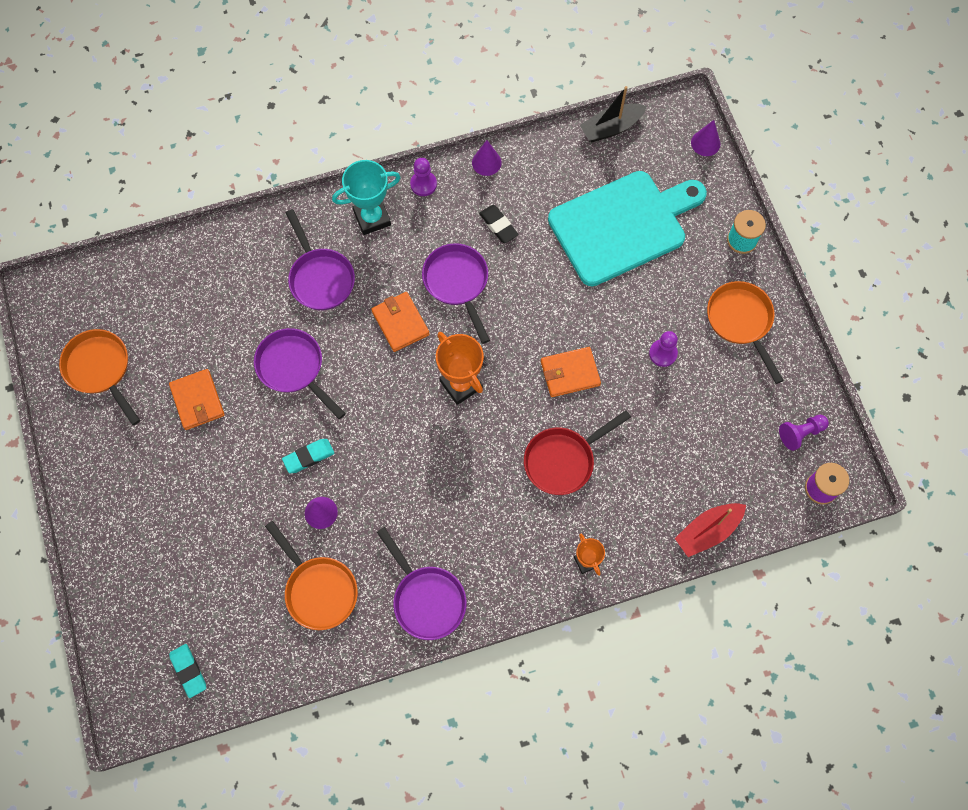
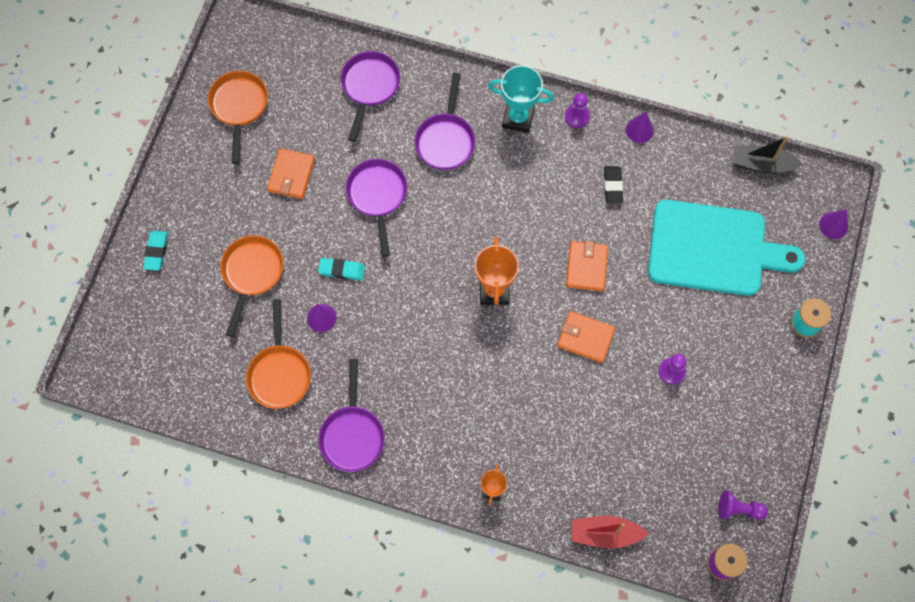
camera: 35 degrees right, 0 degrees up
(188, 671) = (149, 368): turquoise eraser -> turquoise eraser (156, 251)
(400, 323) = (481, 213): orange wallet -> orange wallet (586, 267)
(457, 283) = (547, 211): purple pan -> purple pan (369, 87)
(563, 460) = (531, 401): red pan -> none
(741, 322) = (755, 388): orange pan -> orange pan (252, 274)

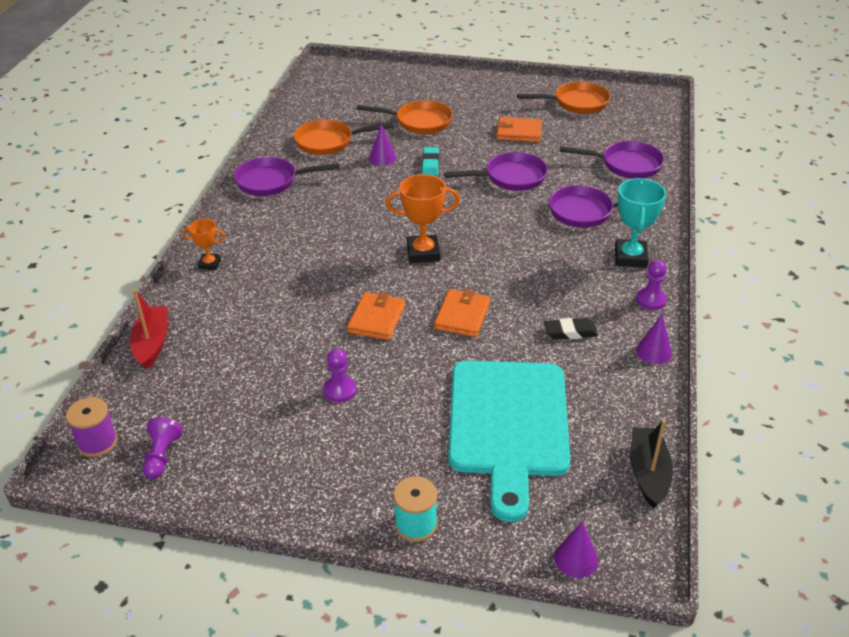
camera: 85 degrees right, 30 degrees down
(156, 251) = (431, 80): turquoise eraser -> none
(586, 267) = (462, 316): orange wallet -> orange wallet turned 75 degrees counterclockwise

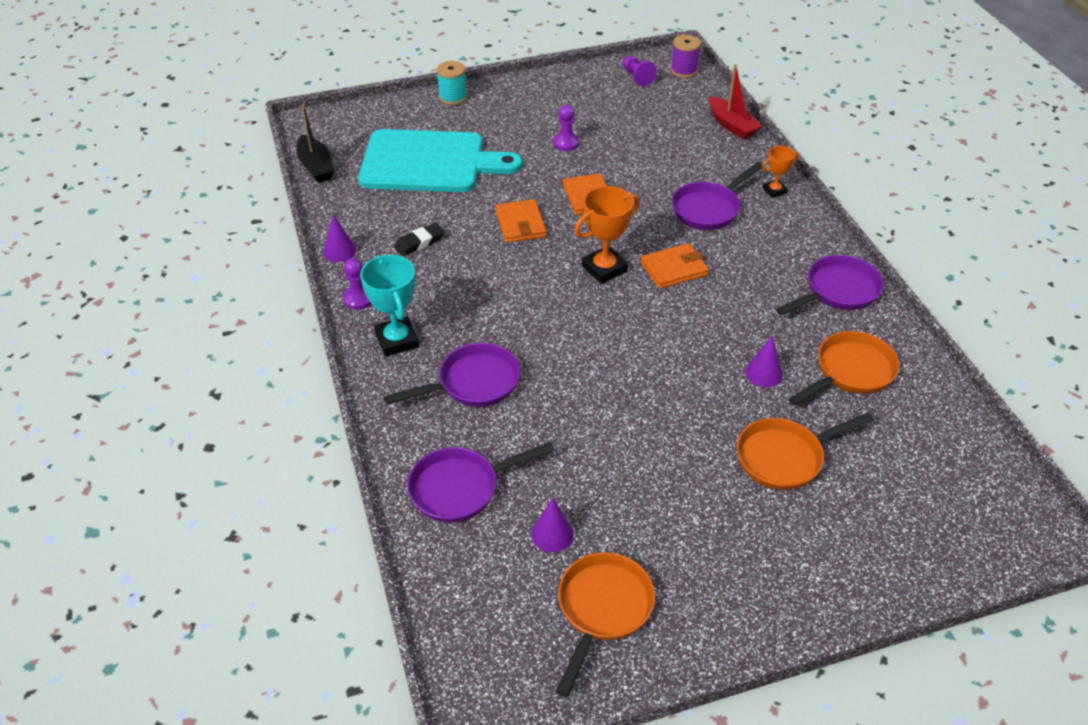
camera: 150 degrees right, 5 degrees up
(430, 164) = (700, 385): turquoise eraser -> none
(508, 425) = (429, 162): turquoise cutting board -> turquoise cutting board turned 120 degrees clockwise
(510, 178) = (591, 403): purple pan -> purple pan (709, 209)
(519, 132) = (640, 494): orange wallet -> orange wallet (674, 269)
(576, 103) = (602, 610): orange pan -> orange pan turned 150 degrees clockwise
(576, 559) = (346, 112): purple cone -> purple cone (552, 534)

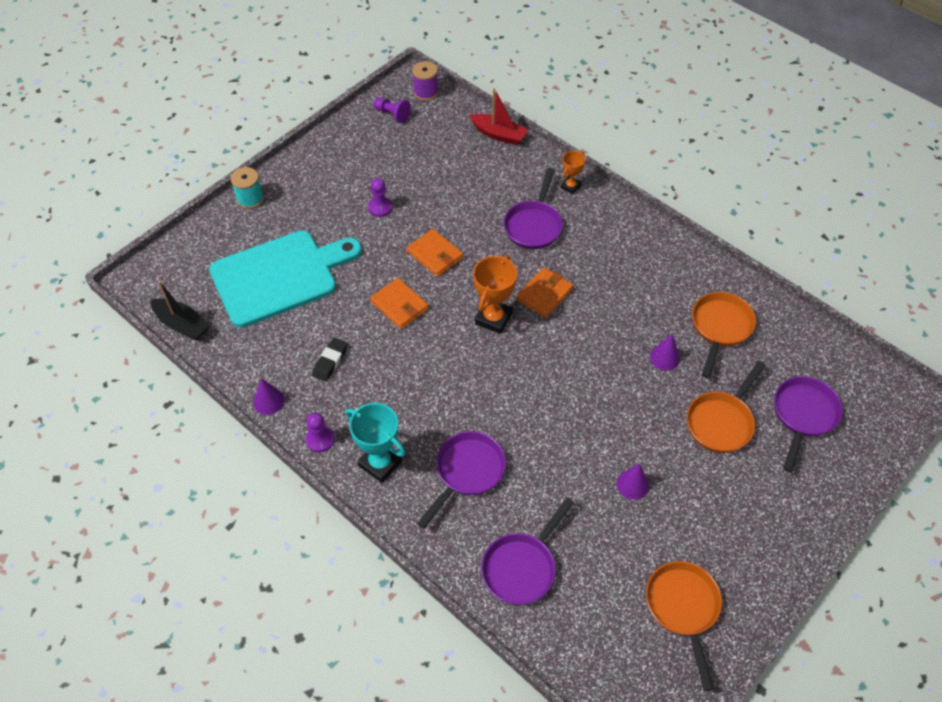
camera: 30 degrees left, 10 degrees up
(552, 534) = (611, 568): purple cone -> purple cone (632, 484)
(837, 291) = (670, 261): purple pan -> purple pan (803, 416)

